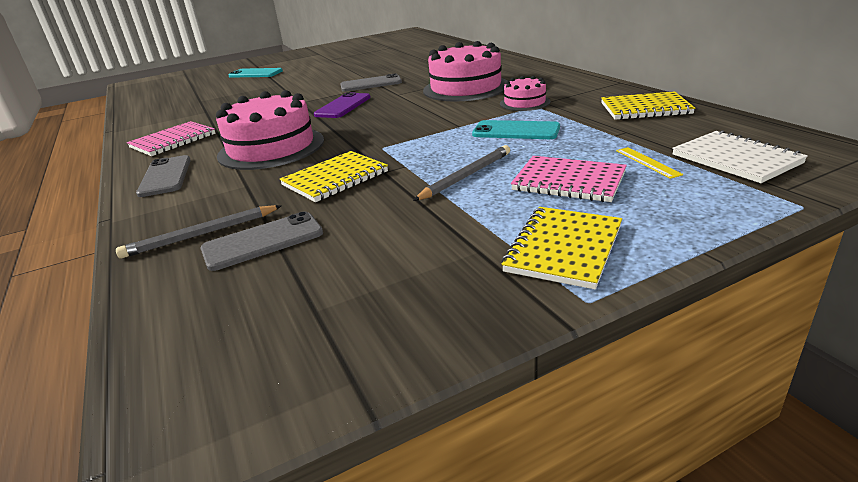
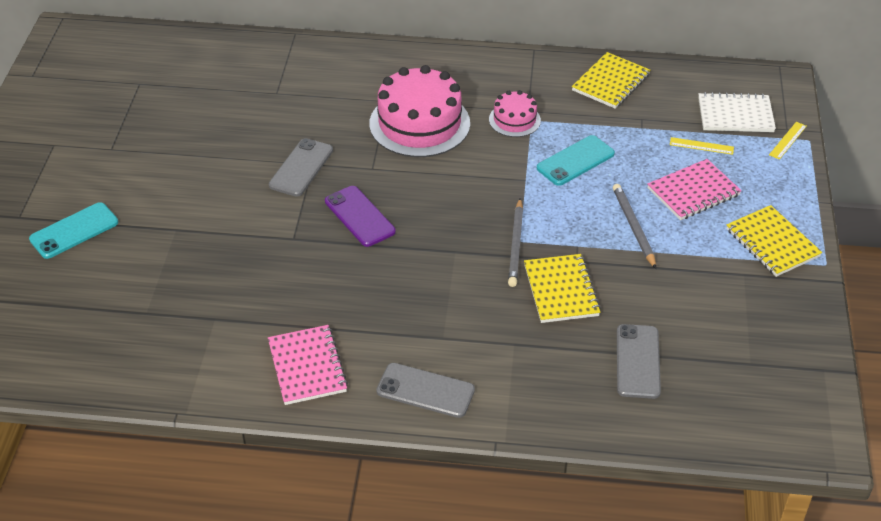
camera: 60 degrees left, 15 degrees up
(201, 234) = (592, 391): grey pencil -> grey pencil (516, 245)
(271, 148) = (432, 303): pink cake -> none
(768, 195) = (788, 140): none -> yellow ruler

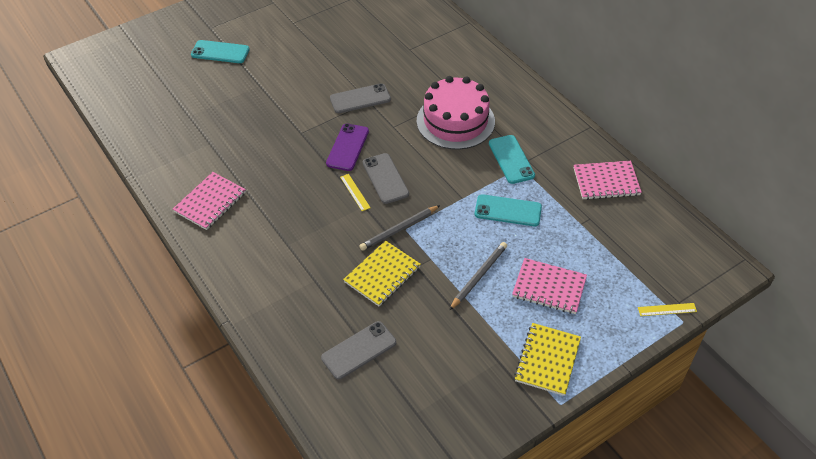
camera: 50 degrees right, 5 degrees up
(425, 390) = (239, 263): grey phone -> grey phone (385, 178)
(514, 120) = (511, 159): pink cake -> turquoise phone
(610, 82) = (606, 182): yellow notebook -> pink notebook
(701, 146) = (601, 265): yellow ruler -> yellow ruler (355, 192)
(735, 115) = (657, 265): white notebook -> none

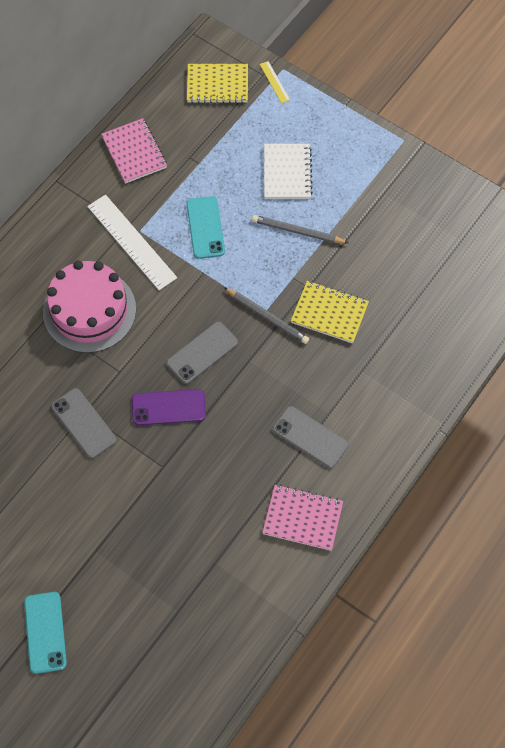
camera: 110 degrees left, 15 degrees up
(355, 192) = (233, 376): yellow ruler -> none
(359, 350) = (421, 304): grey phone -> grey phone (310, 437)
(511, 159) = (131, 242): turquoise phone -> white ruler
(547, 360) = (365, 158): yellow notebook -> yellow notebook (217, 85)
(549, 287) = (287, 173): pink notebook -> white notebook

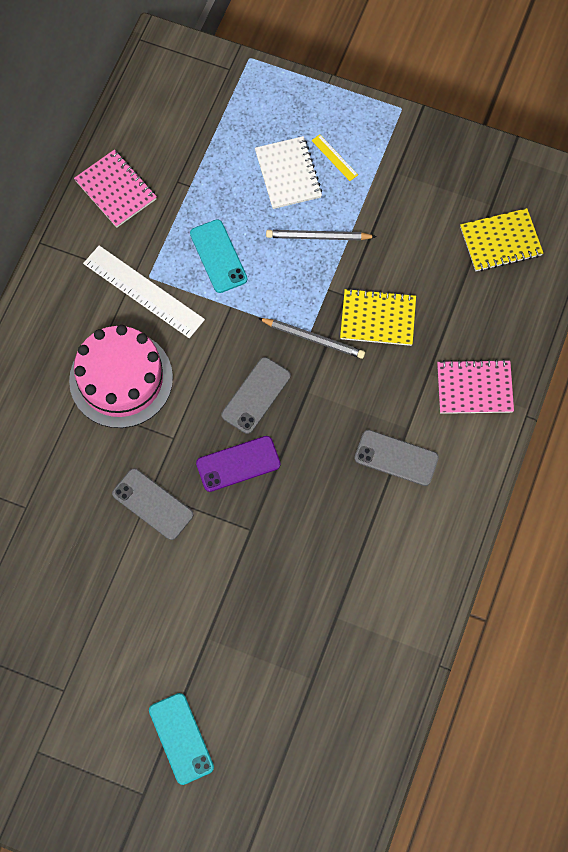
camera: 15 degrees left, 5 degrees up
(217, 85) = (183, 92): yellow notebook -> yellow notebook (500, 241)
(274, 82) = (244, 74): yellow ruler -> yellow ruler (334, 157)
(302, 518) = (413, 546): pink notebook -> pink notebook (474, 388)

